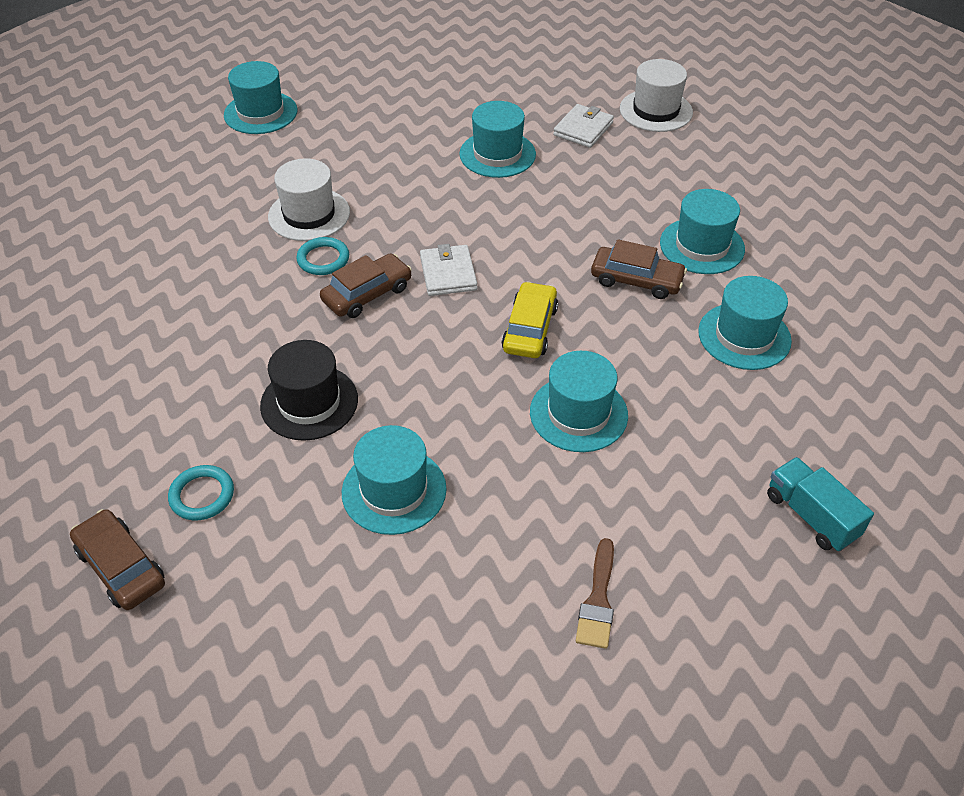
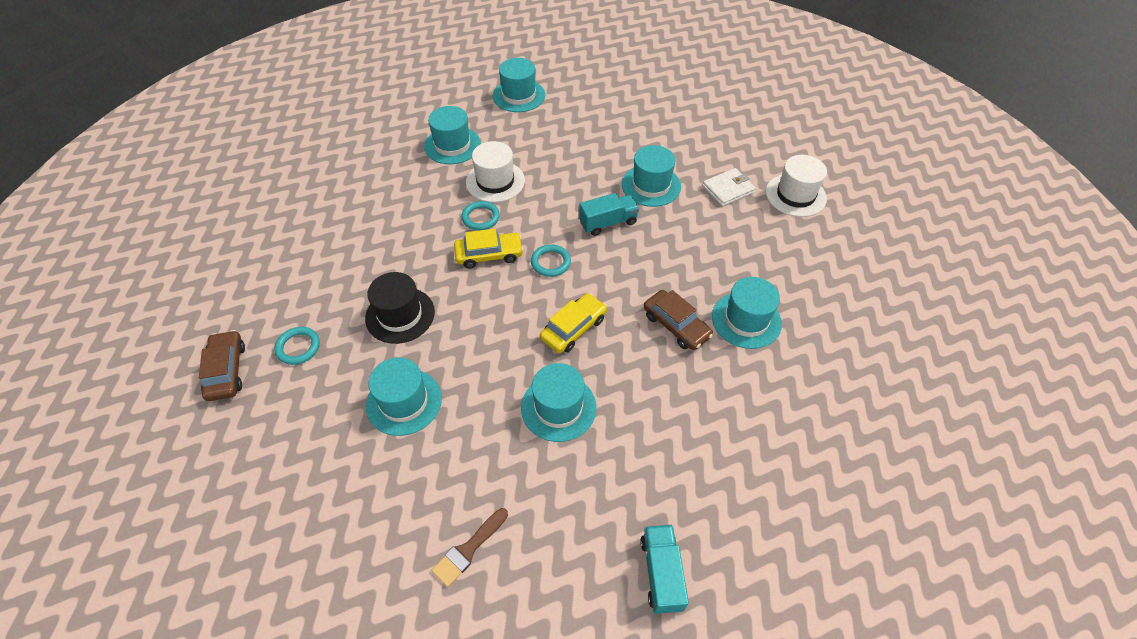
camera: 30 degrees right, 5 degrees up
(367, 294) = (489, 255): brown car -> yellow car
(448, 273) = (550, 262): white wallet -> turquoise ring
(480, 209) = (608, 223): none -> turquoise truck
(744, 336) = (722, 407): turquoise hat -> turquoise hat (452, 145)

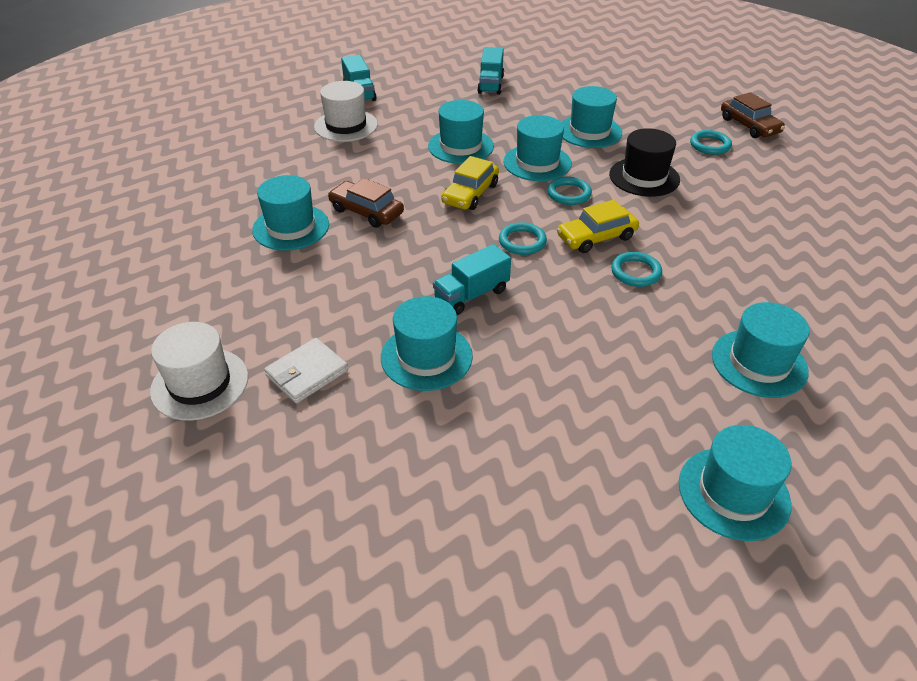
camera: 165 degrees right, 10 degrees down
(468, 549) = (490, 84): brown brush -> turquoise truck
(483, 308) = (569, 194): none -> turquoise ring
(489, 359) = (537, 163): none -> turquoise hat
(495, 181) = (652, 320): white hat -> white hat (346, 126)

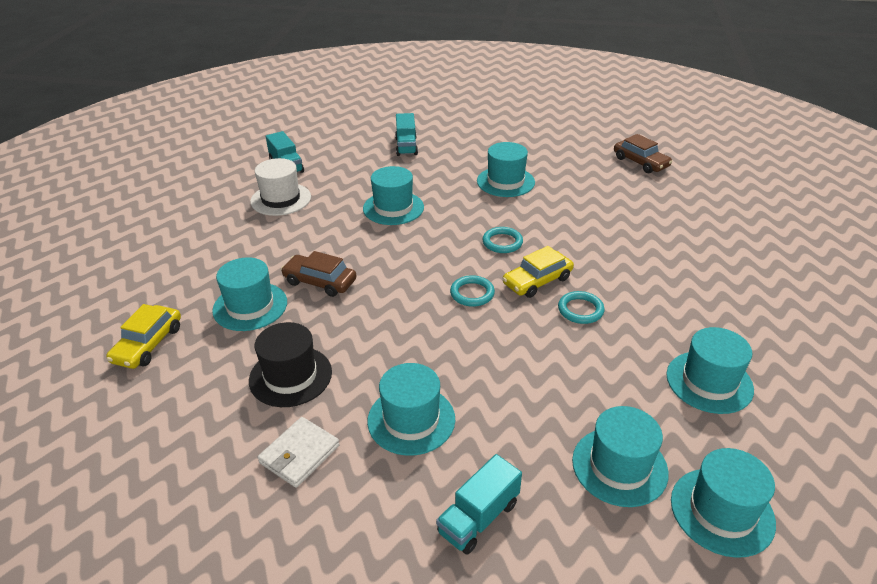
camera: 10 degrees left, 5 degrees down
(200, 384) = (193, 482): white hat -> none
(470, 193) = (413, 252): yellow car -> yellow car (148, 344)
(471, 295) = (438, 352): turquoise truck -> turquoise truck (478, 518)
(537, 163) = (466, 216): turquoise hat -> turquoise hat (619, 466)
(644, 177) = (564, 219): black hat -> black hat (290, 376)
(710, 145) = (612, 183): turquoise ring -> none

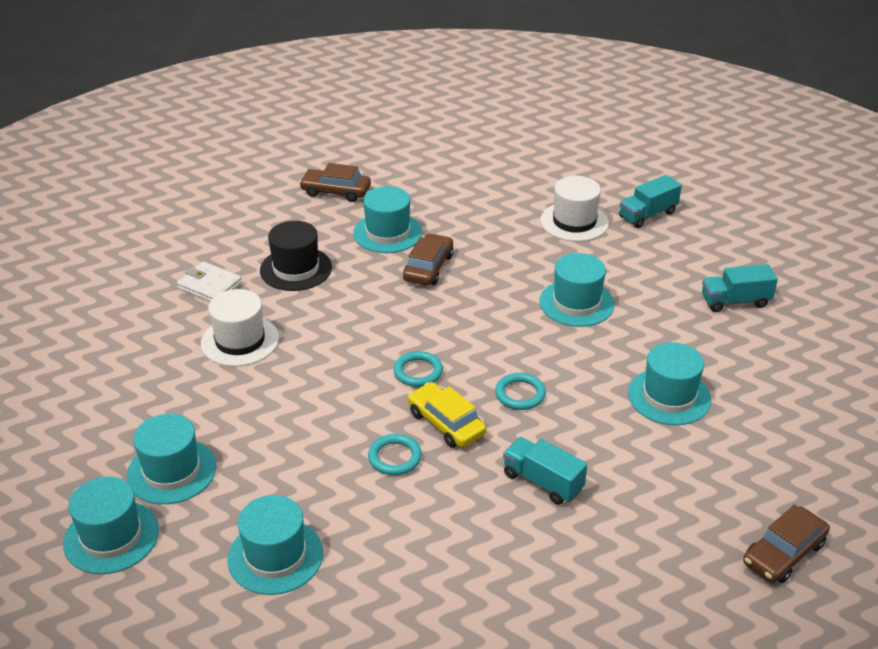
camera: 85 degrees right, 0 degrees up
(148, 344) = (336, 191): yellow car -> brown car
(411, 420) = (240, 341): turquoise hat -> white hat
(478, 518) = (134, 383): turquoise truck -> turquoise truck (542, 482)

